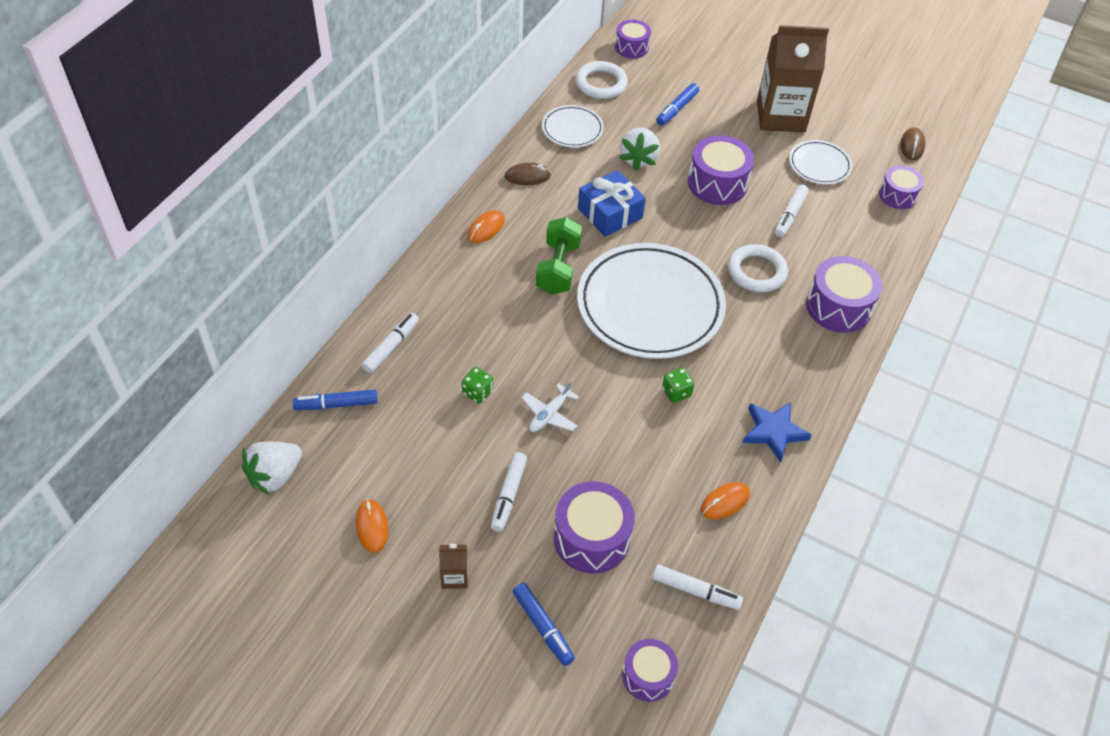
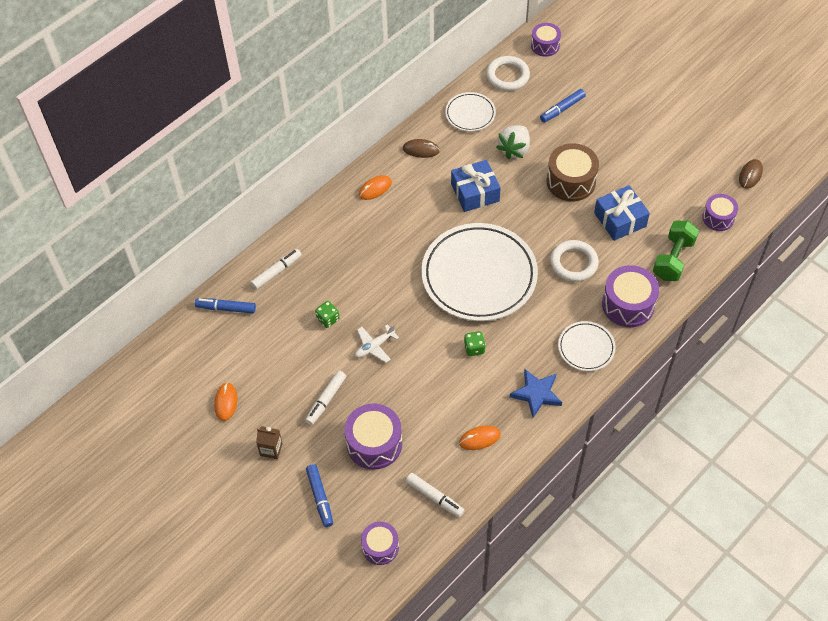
camera: 20 degrees right, 5 degrees up
(275, 476) = (170, 352): white strawberry -> none
(558, 268) = (419, 232): green dumbbell -> green dumbbell (673, 259)
(717, 183) = (571, 181): purple drum -> brown drum
(780, 116) = (647, 129): brown carton -> none
(790, 215) = (620, 219): white marker -> blue gift
(819, 165) = (662, 179): white plate -> white plate (586, 348)

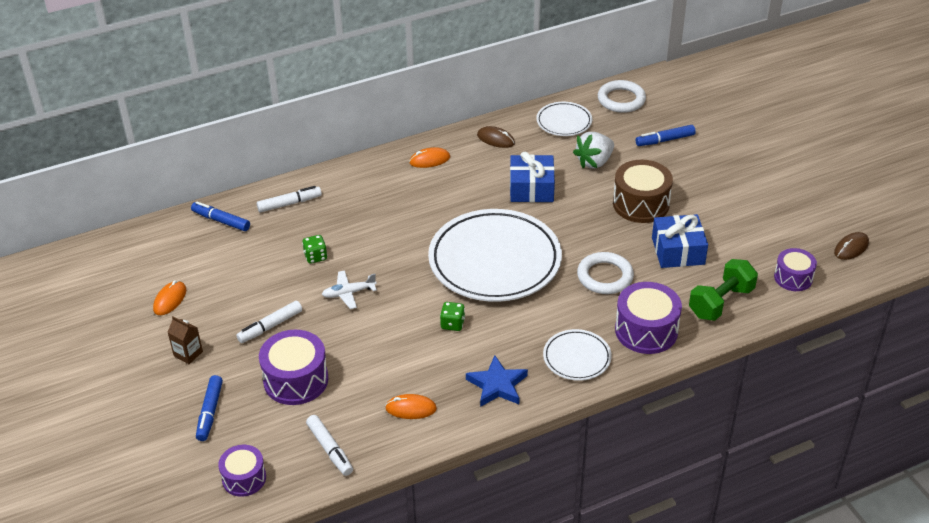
camera: 20 degrees right, 15 degrees down
(545, 45) = (675, 84): purple drum -> none

